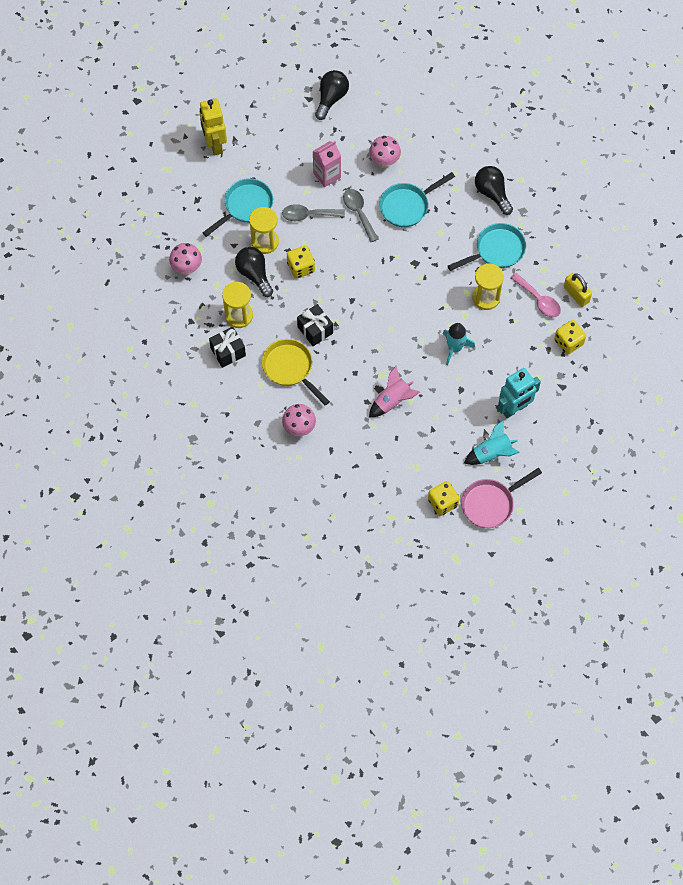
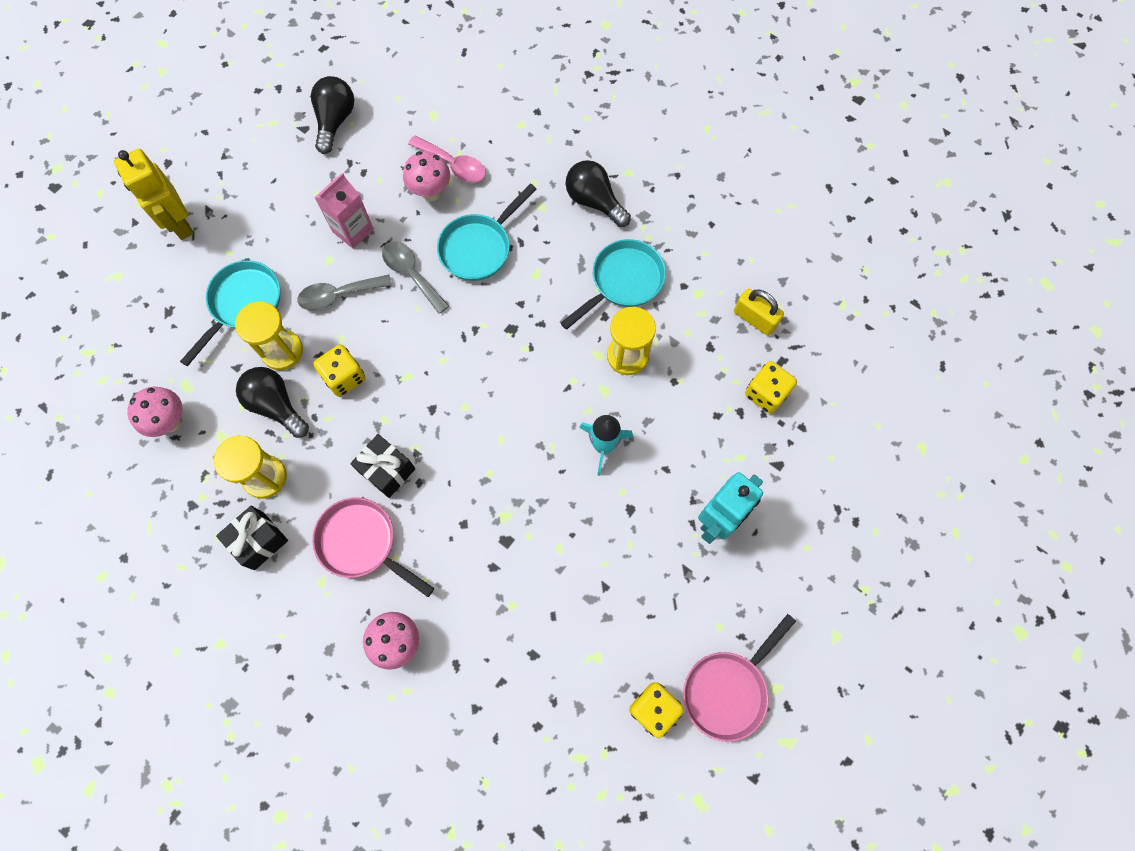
camera: 15 degrees left, 5 degrees up
(290, 368) = (362, 543): yellow pan -> pink pan
(392, 401) = (532, 555): pink rocket -> none
(491, 453) = (705, 603): turquoise rocket -> none
(538, 300) = (704, 340): pink spoon -> pink spoon (453, 165)

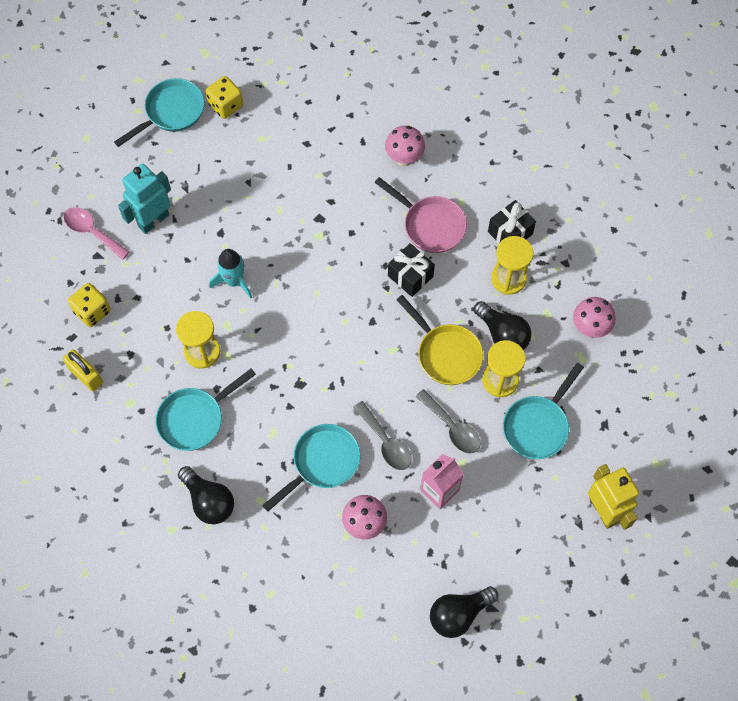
camera: 175 degrees left, 5 degrees down
(335, 121) = (458, 614): black light bulb -> black light bulb turned 45 degrees clockwise
(338, 295) = (452, 427): grey spoon -> grey spoon turned 60 degrees clockwise
(344, 377) = (446, 353): yellow dice -> yellow pan
(453, 165) = (341, 553): pink spoon -> pink spoon (92, 232)
(728, 689) = (171, 112): pink pan -> turquoise pan

